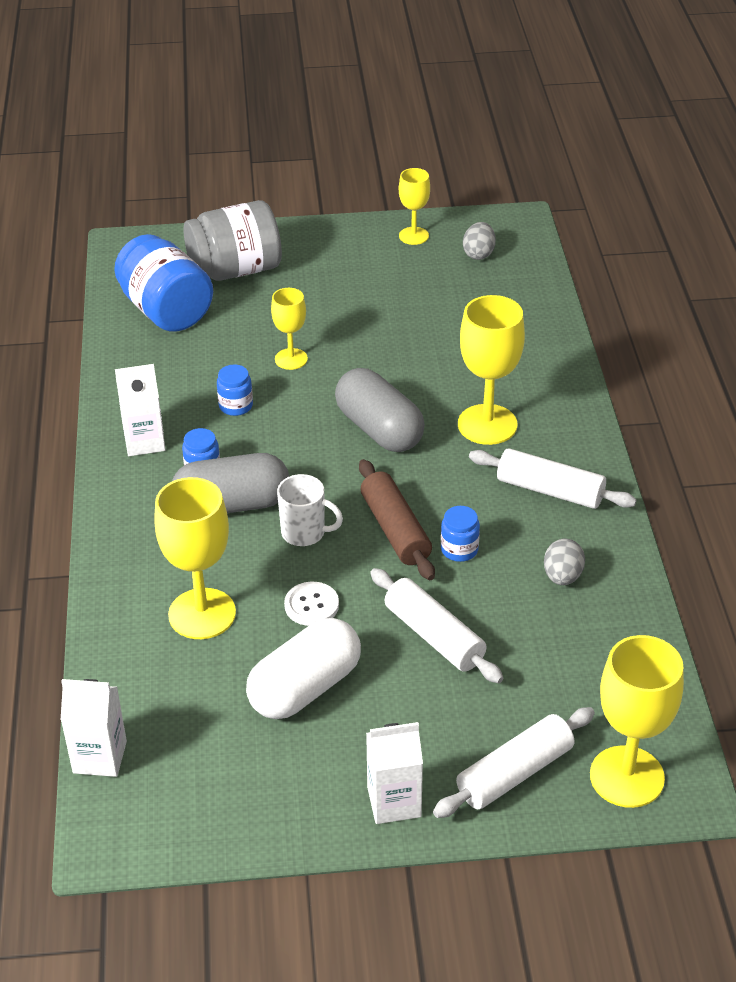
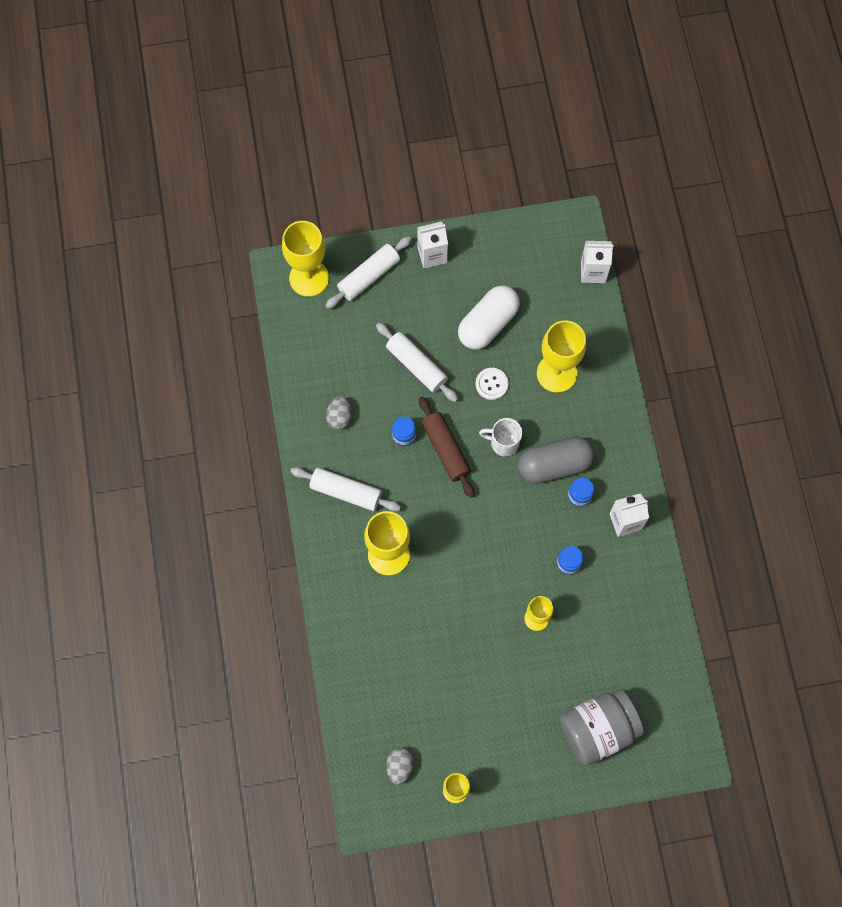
camera: 175 degrees right, 30 degrees up
(166, 310) = (642, 672): blue jar -> none
(379, 429) = (464, 545): grey capsule -> none

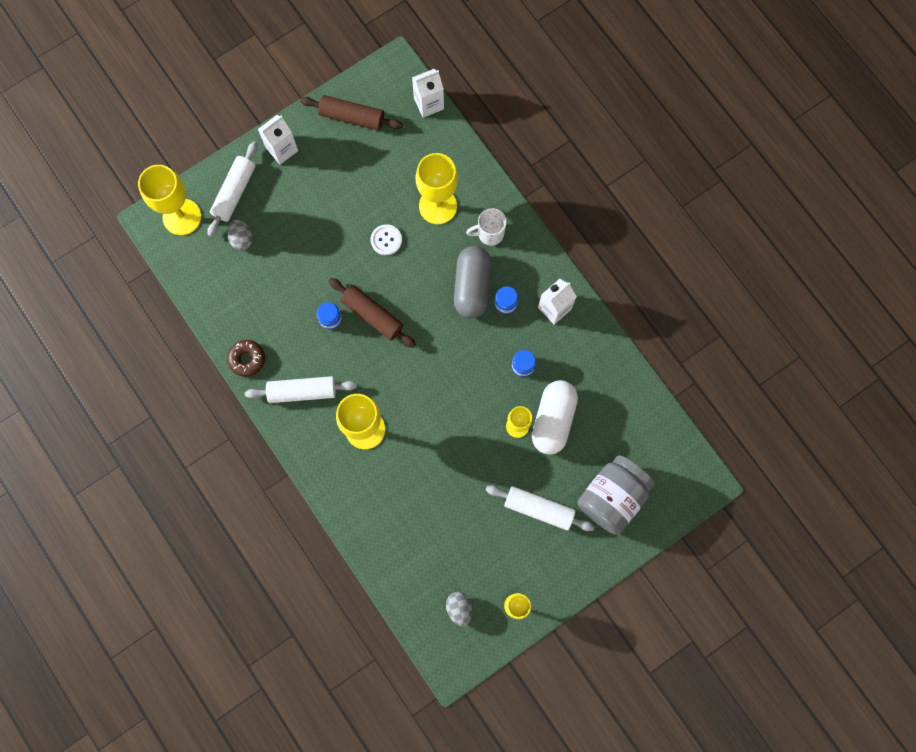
camera: 25 degrees left, 5 degrees up
(308, 438) = (247, 359): none -> brown donut
(339, 417) = (266, 328): grey egg -> grey egg (242, 239)
(416, 365) = (313, 252): white rolling pin -> white rolling pin (539, 509)
(488, 324) = (358, 189): white capsule -> white capsule (553, 420)
(503, 443) = (420, 287): white mug -> white mug (489, 233)
(513, 253) = (352, 117): none -> brown rolling pin
(554, 465) = (472, 286): grey capsule -> grey capsule turned 45 degrees counterclockwise

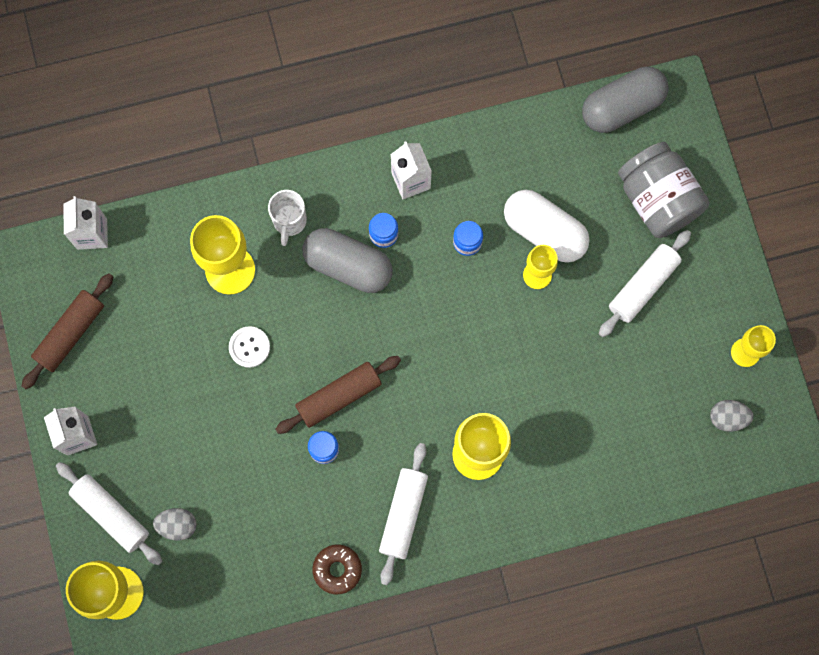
camera: 70 degrees left, 0 degrees up
(676, 445) = (622, 107): none -> grey capsule

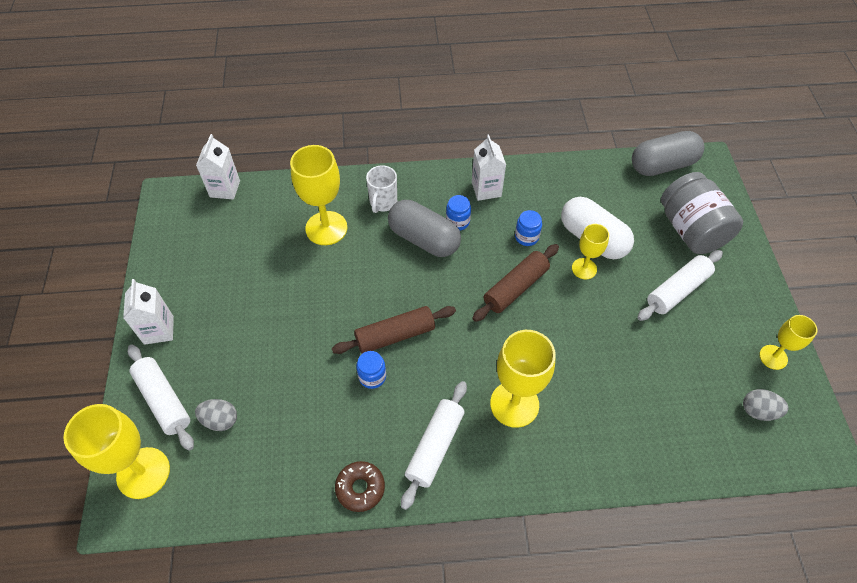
camera: 10 degrees right, 20 degrees down
(70, 333) = (182, 253): brown rolling pin -> brown rolling pin (515, 287)
(249, 347) = (327, 285): white button -> none

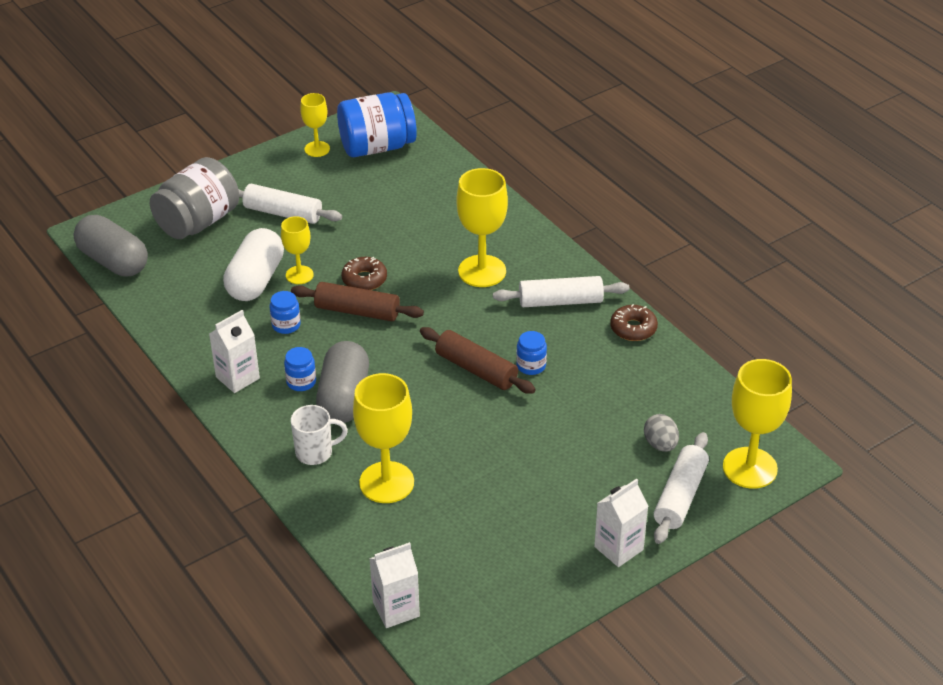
camera: 120 degrees left, 15 degrees down
(553, 310) = (364, 279): none -> brown donut
(758, 411) = (377, 147): grey egg -> blue jar

